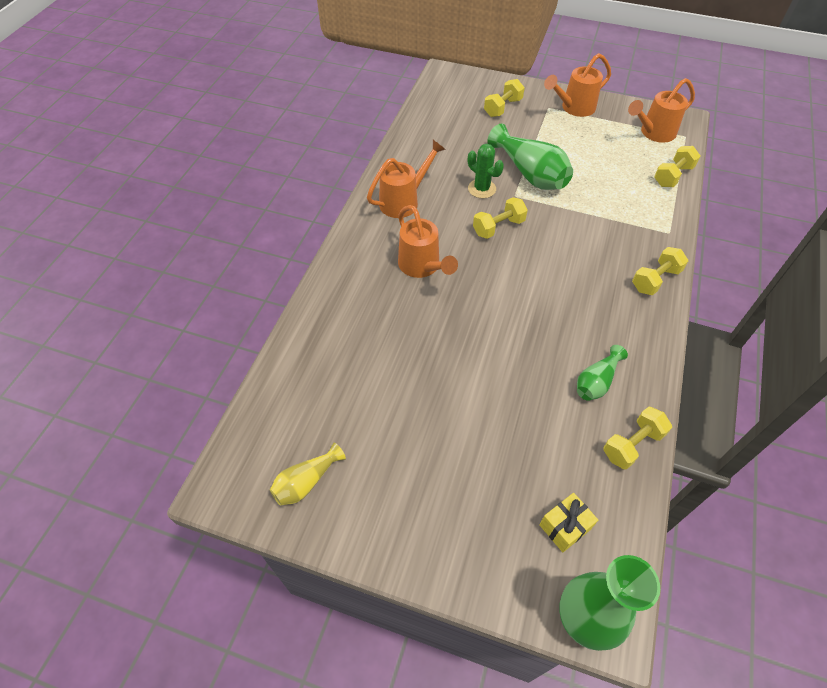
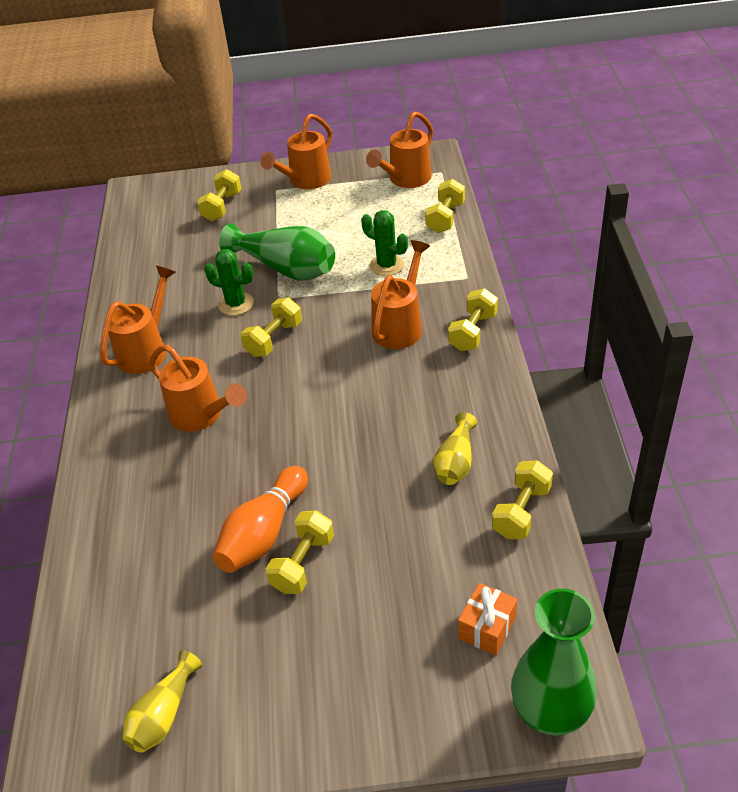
camera: 20 degrees left, 10 degrees down
(430, 376) = (264, 533): none -> orange bowling pin
(448, 412) = (303, 563): none -> yellow dumbbell
(565, 527) = (487, 628): yellow gift -> orange gift
(596, 382) = (455, 462): green vase -> yellow vase
(599, 253) = (400, 326): none -> orange watering can
(609, 199) = (387, 265): none -> green cactus

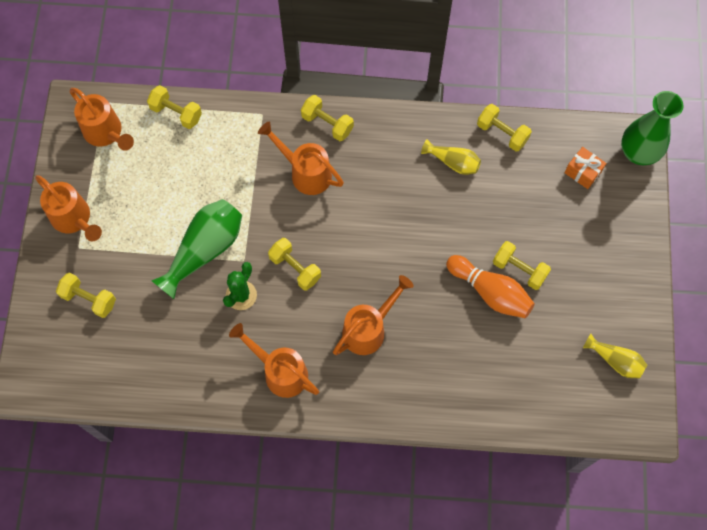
camera: 85 degrees left, 25 degrees up
(387, 265) = (227, 170): green cactus -> none

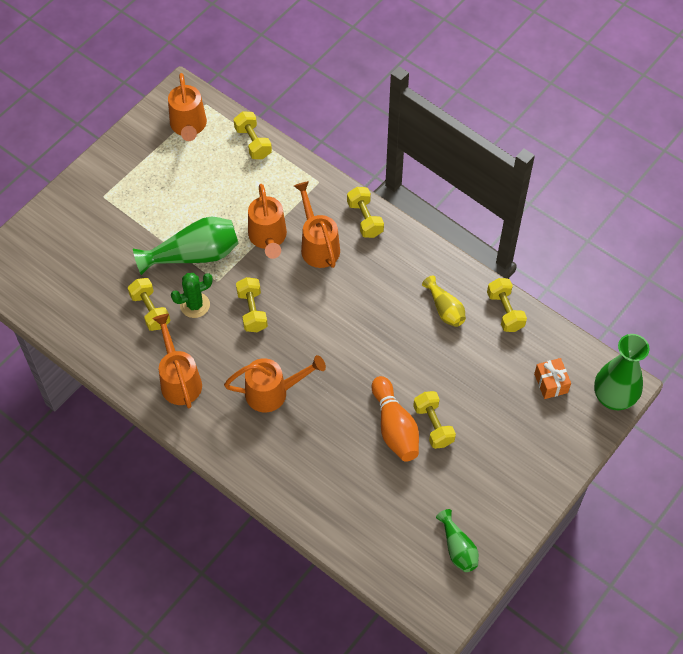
camera: 35 degrees right, 10 degrees down
(74, 219) = (116, 174): orange watering can -> orange watering can (268, 238)
(89, 299) = (81, 238): yellow dumbbell -> yellow dumbbell (150, 310)
(615, 361) = (457, 548): yellow vase -> green vase

